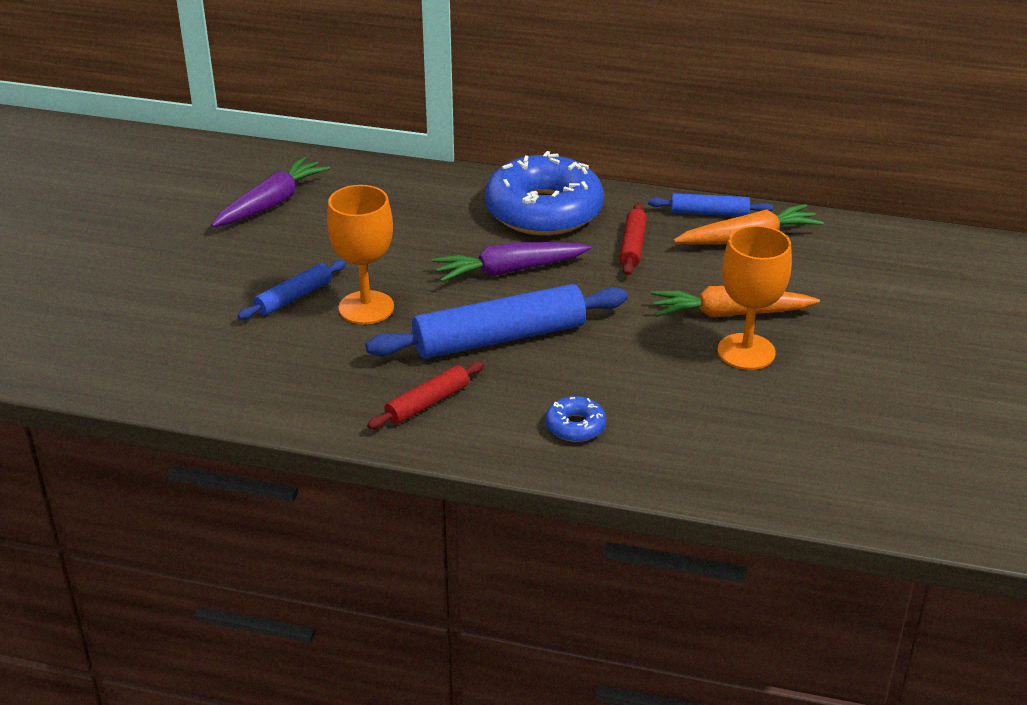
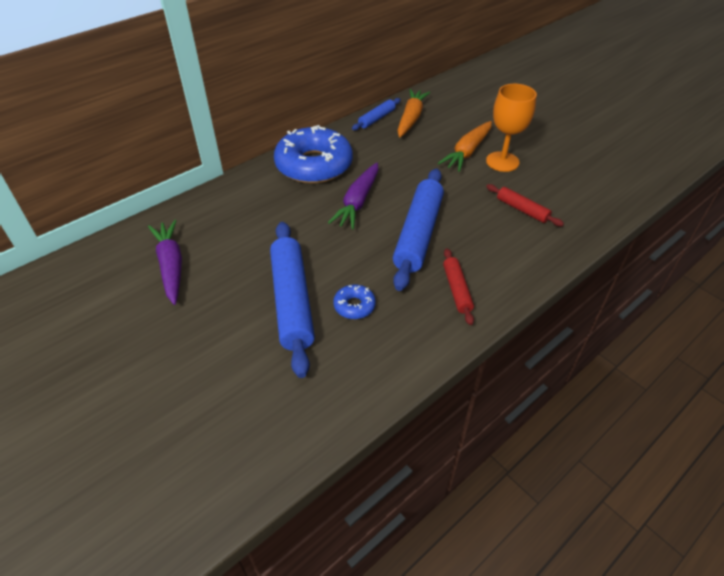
camera: 55 degrees left, 10 degrees up
(294, 297) = (292, 301): blue rolling pin -> blue rolling pin, size x1.95
(366, 308) = (336, 273): orange goblet -> none
(575, 426) = (521, 243): blue donut -> blue donut (354, 306)
(633, 246) = (379, 153): red rolling pin -> red rolling pin (522, 210)

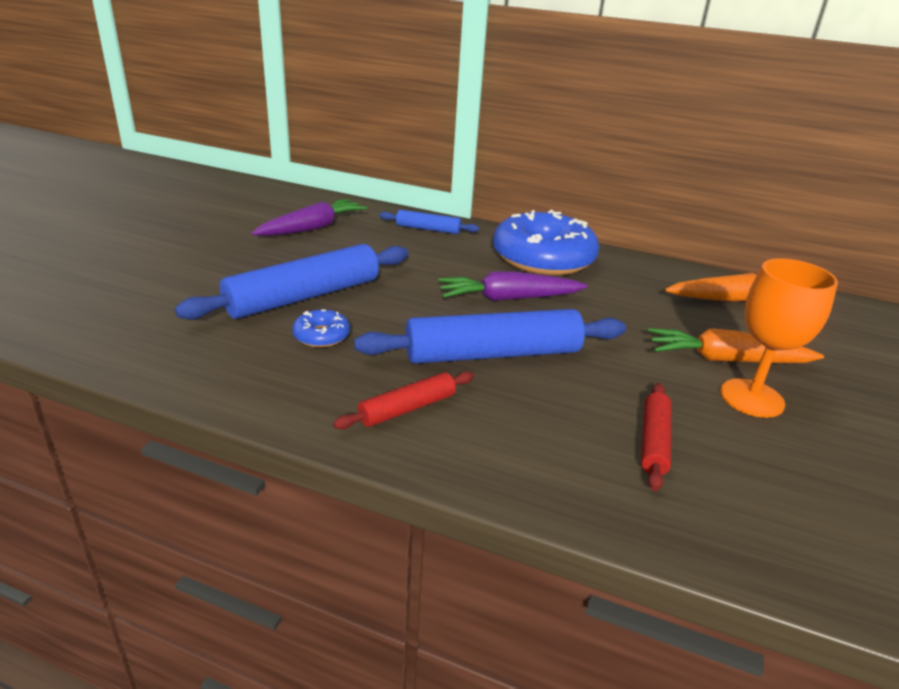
camera: 60 degrees right, 15 degrees down
(376, 119) = (691, 275): blue rolling pin -> blue rolling pin (428, 229)

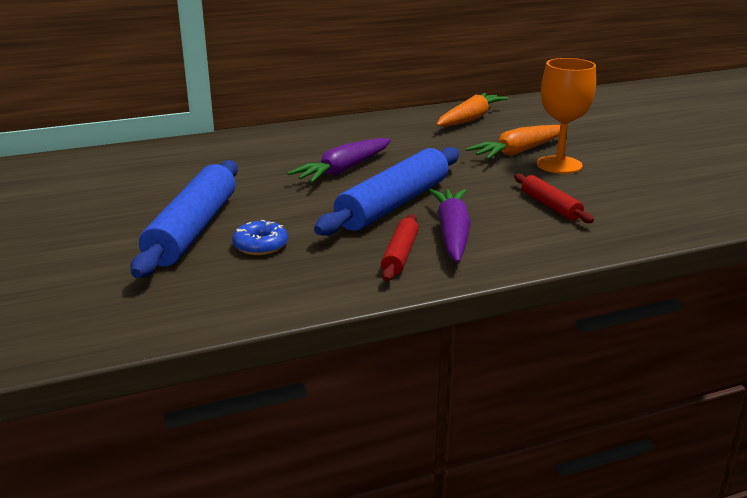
camera: 40 degrees left, 5 degrees down
(312, 228) = (92, 184): purple carrot -> purple carrot (452, 234)
(428, 229) = (197, 149): blue rolling pin -> none
(543, 258) = (319, 138): blue donut -> none

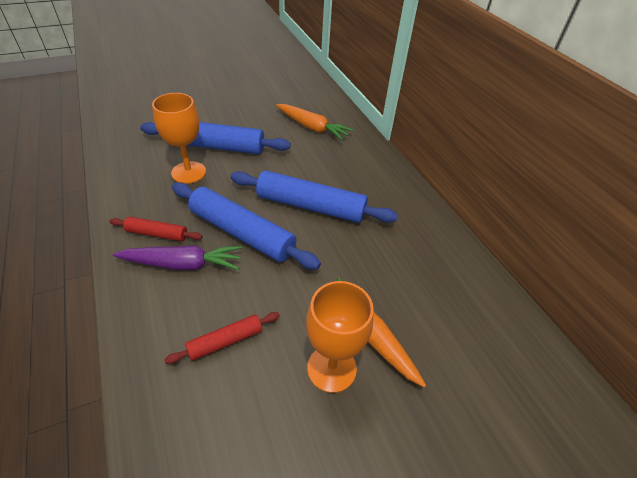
camera: 85 degrees right, 20 degrees up
(260, 245) = (188, 172): blue donut -> orange goblet
(344, 170) = (311, 206): purple carrot -> blue rolling pin
(470, 119) = (464, 300): orange carrot -> orange carrot (312, 127)

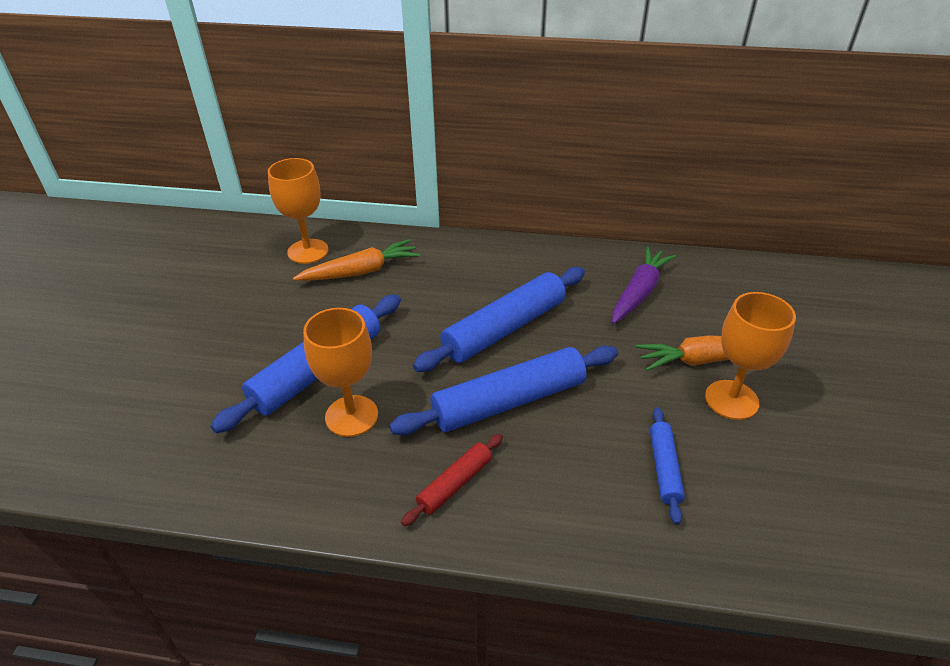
camera: 55 degrees left, 5 degrees down
(182, 264) = (527, 472): purple carrot -> purple carrot (639, 292)
(225, 341) = (664, 468): red rolling pin -> blue rolling pin
(312, 103) = (308, 251): none -> orange goblet

